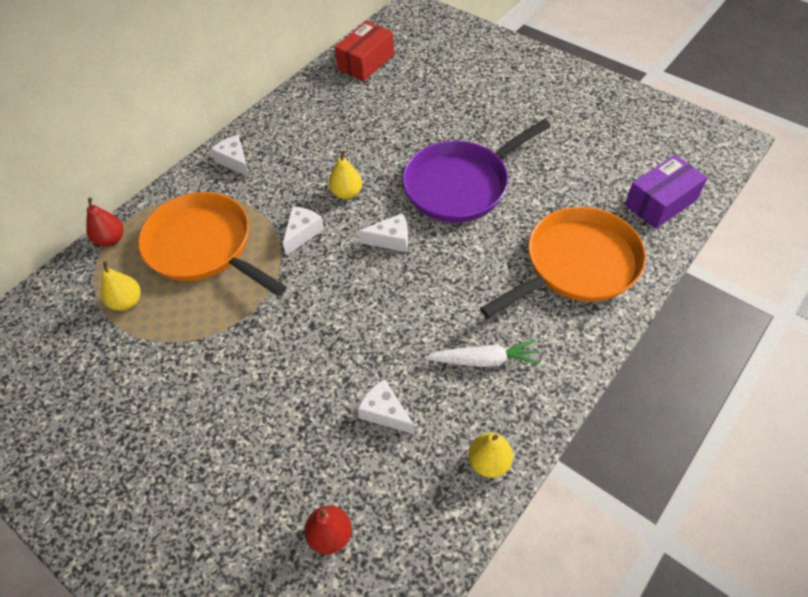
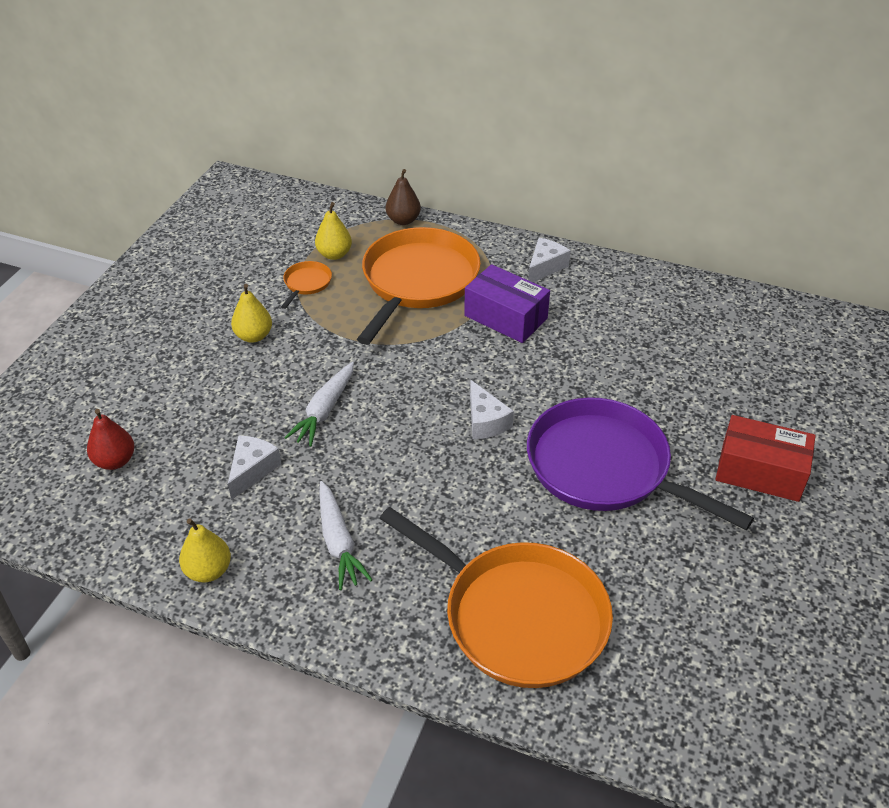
camera: 70 degrees right, 10 degrees down
(111, 239) = (403, 220): red pear -> brown pear
(156, 331) = (306, 283): none -> orange pan
(302, 233) = (465, 346): white cheese -> none
(334, 345) = (324, 410): none -> white carrot
(347, 193) = (540, 366): yellow pear -> yellow pear (254, 336)
(366, 62) = (779, 327): red box -> red box (760, 472)
(661, 202) = (685, 712): purple box -> purple box (505, 317)

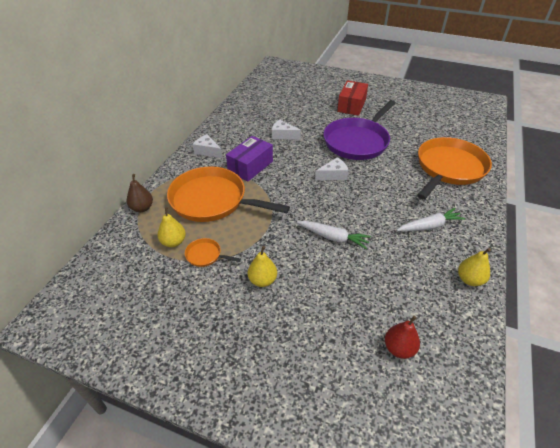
camera: 90 degrees left, 0 degrees up
(252, 470) = (389, 267): white cheese -> white cheese (283, 135)

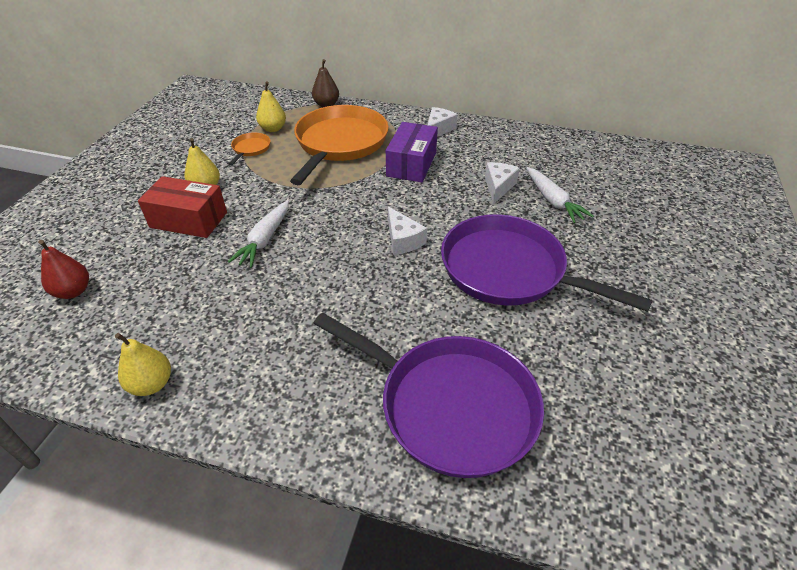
camera: 85 degrees right, 0 degrees up
(250, 166) = (411, 164): purple box -> purple box turned 75 degrees clockwise
(351, 105) = (639, 265): red box -> red box (188, 220)
(429, 226) = (277, 348): white carrot -> white carrot (553, 201)
(449, 168) = (451, 406): orange pan -> purple pan

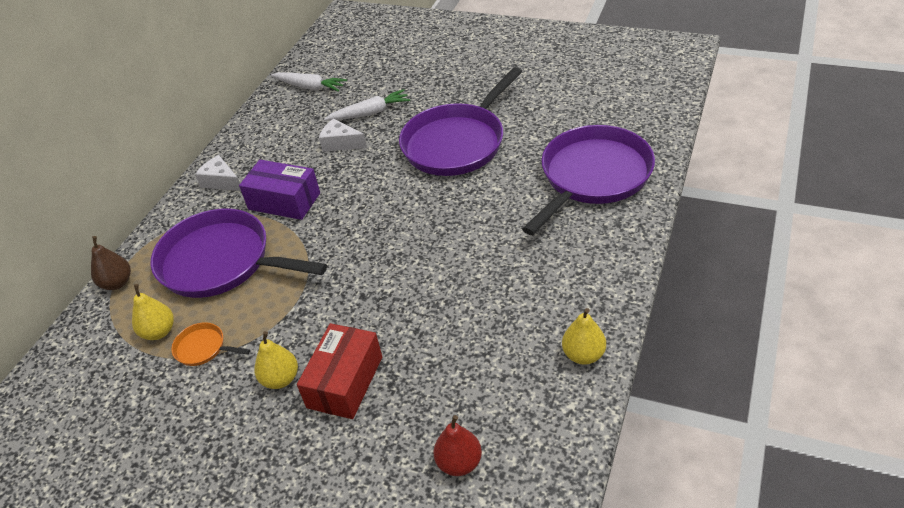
camera: 80 degrees left, 0 degrees up
(265, 239) = (393, 306): white carrot -> white carrot (310, 87)
(340, 143) = (220, 262): orange pan -> purple pan
(403, 240) = (409, 204): white cheese -> none

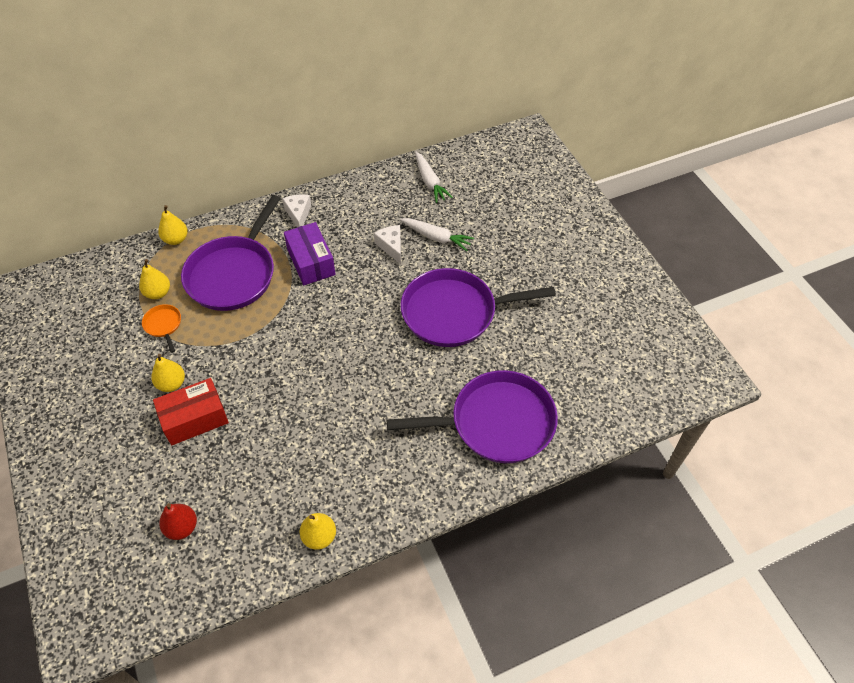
camera: 40 degrees right, 10 degrees up
(117, 283) = (176, 239): brown pear -> yellow pear
(220, 262) = (233, 274): purple pan -> purple pan turned 135 degrees counterclockwise

